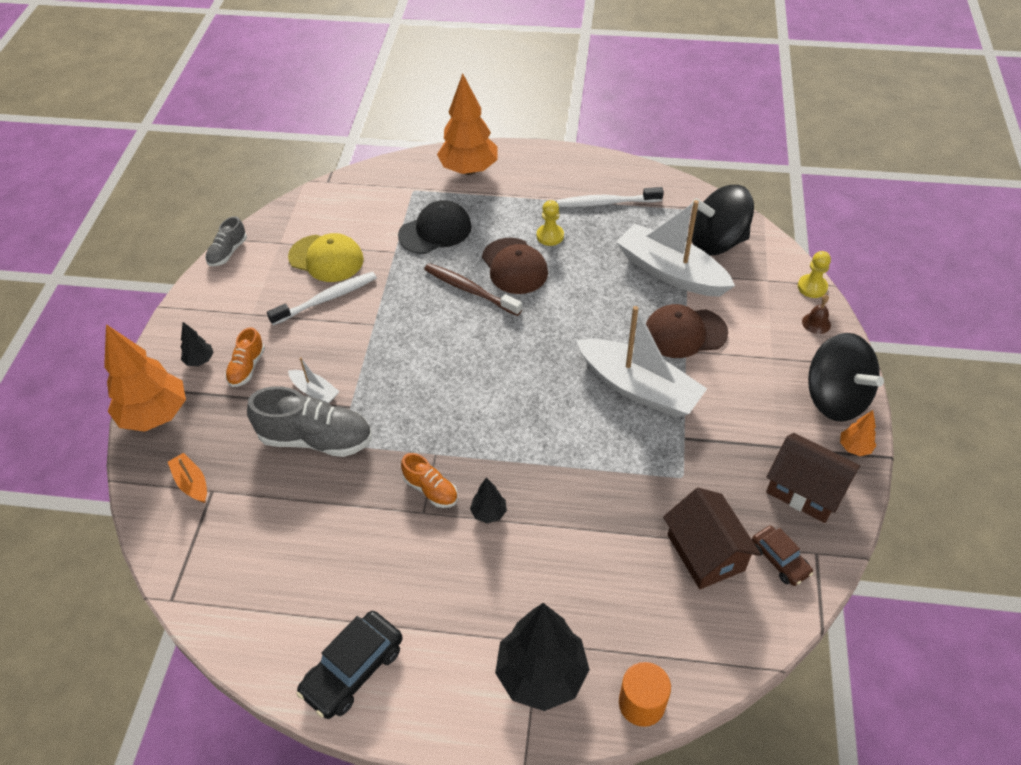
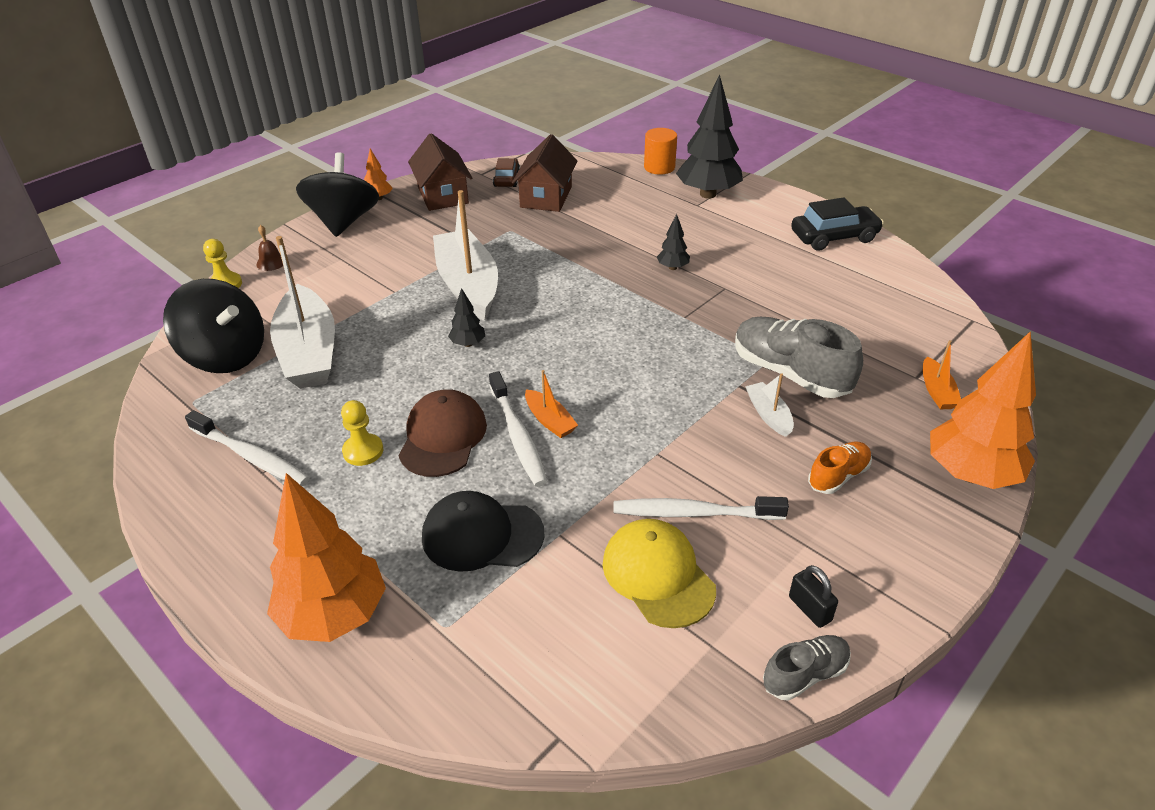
camera: 145 degrees left, 10 degrees down
(200, 360) = (898, 514): black tree -> black tree (468, 344)
(236, 281) = (809, 609): none -> black padlock
(431, 489) = (707, 297): orange shoe -> none
(460, 310) = (550, 421): none -> orange boat
(470, 290) = (518, 436): brown toothbrush -> white toothbrush
(684, 333) = (376, 302): brown cap -> none

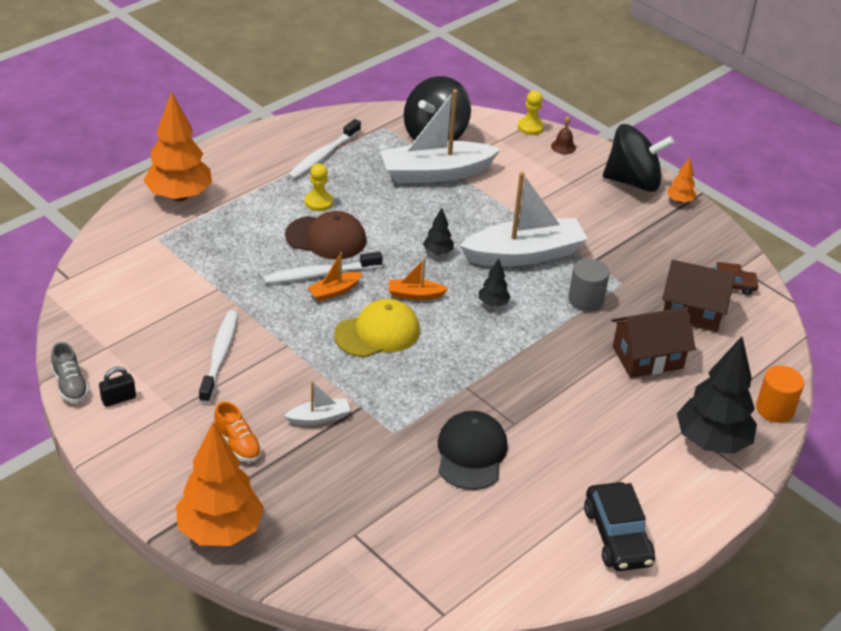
camera: 90 degrees right, 0 degrees up
(443, 195) = (689, 241): brown house -> brown house (647, 358)
(482, 535) = (226, 254): black cap -> black cap (471, 453)
(538, 250) = (586, 300): none -> grey cylinder
(658, 575) = (169, 330): yellow cap -> yellow cap (377, 333)
(672, 267) = (552, 390): black tree -> black tree (493, 303)
(790, 373) = (372, 443): grey shoe -> none
(937, 392) = (331, 543): orange boat -> orange boat (415, 295)

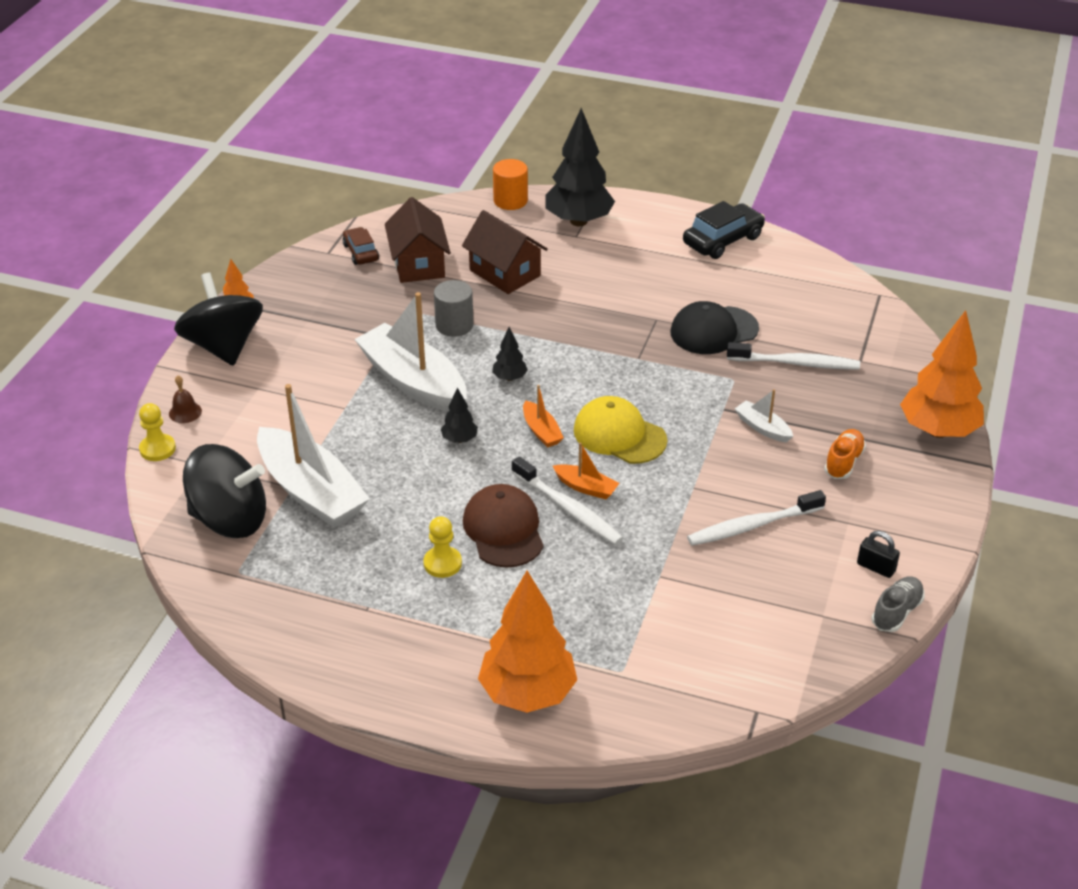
camera: 115 degrees left, 0 degrees up
(323, 156) = (344, 600): white toothbrush -> white toothbrush (796, 363)

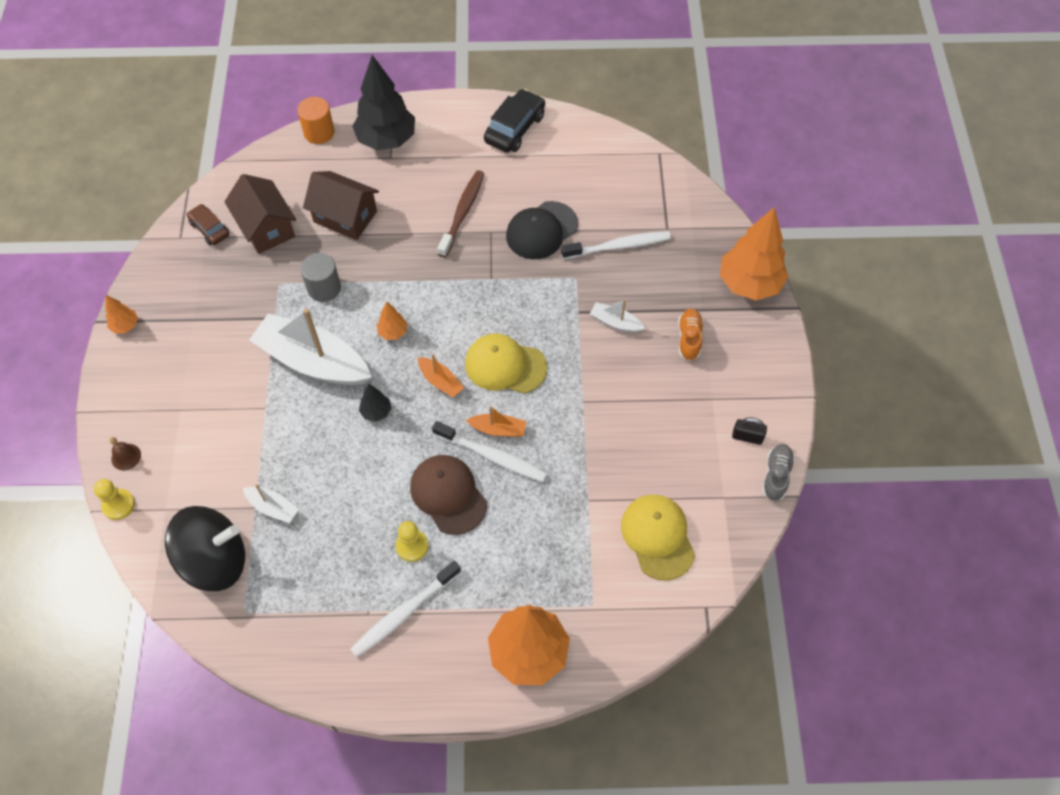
camera: 20 degrees left, 20 degrees up
(223, 346) = (129, 372): black spinning top -> none
(311, 492) = (273, 507): white boat -> white boat, size x0.45
(509, 378) = (393, 332): black tree -> orange tree
(632, 297) = (462, 212): none -> brown toothbrush
(727, 630) = (657, 537): none -> yellow cap
(752, 526) = (641, 426): white toothbrush -> white toothbrush (404, 613)

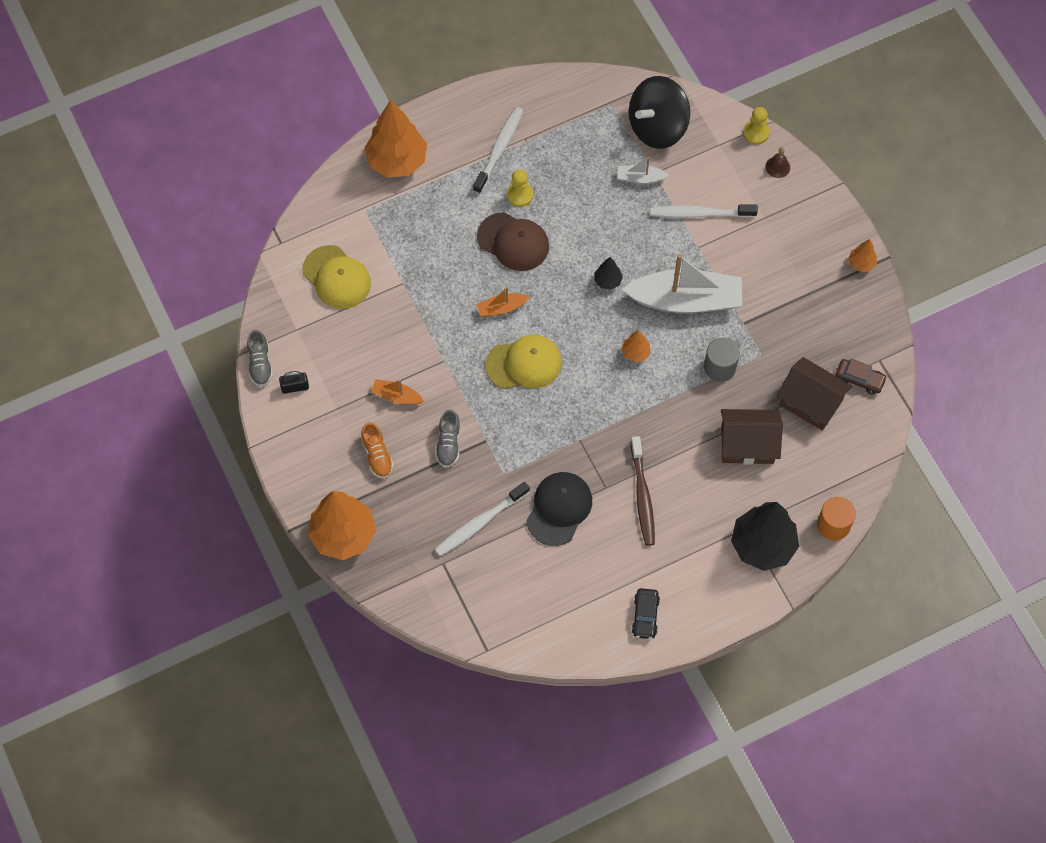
camera: 155 degrees right, 5 degrees up
(440, 381) = (570, 327): orange boat -> orange boat (396, 396)
(492, 456) = (495, 285): white toothbrush -> white toothbrush (700, 214)
(514, 128) = (645, 616): black car -> black car, size x0.62
(615, 322) = (448, 444): white boat -> grey shoe

